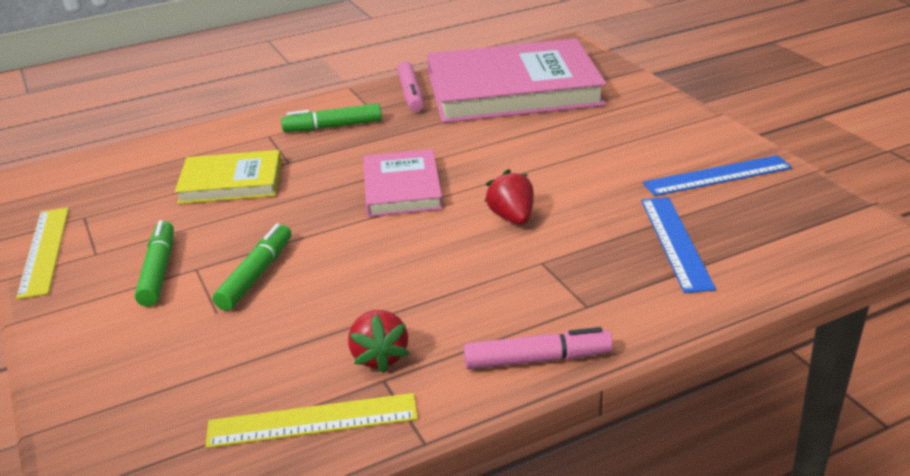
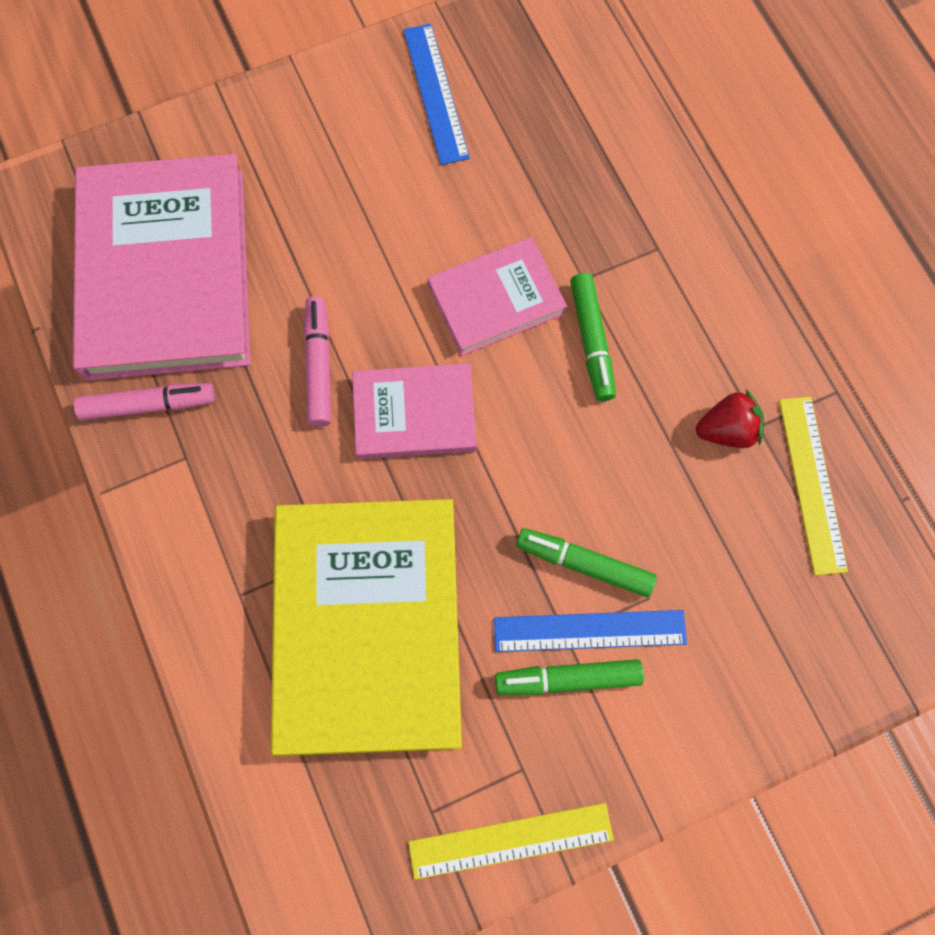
camera: 90 degrees left, 40 degrees up
(231, 182) = (368, 627): yellow book -> yellow book, size x1.92
(333, 126) = (230, 507): green marker -> green marker (592, 341)
(512, 218) = (496, 299): red strawberry -> pink book
(537, 359) = (734, 297): pink marker -> pink marker (318, 366)
(676, 242) = (559, 157): blue ruler -> blue ruler (589, 630)

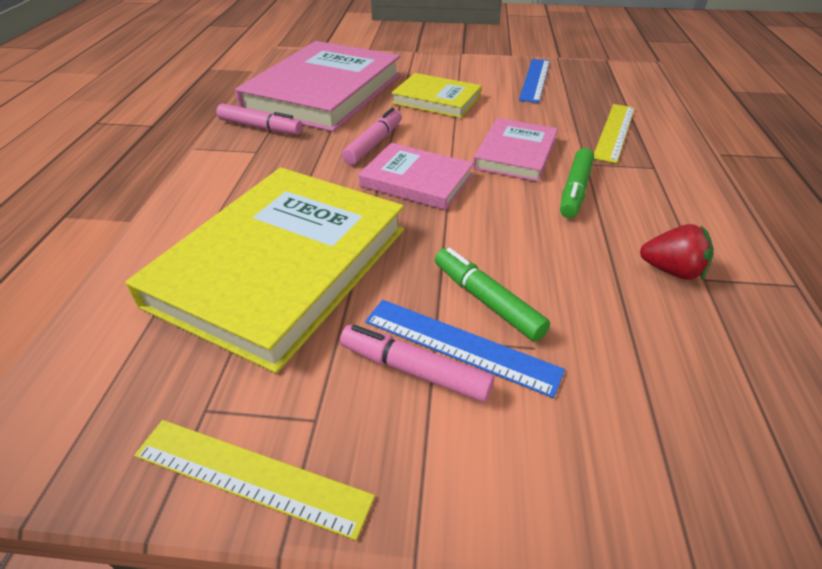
camera: 30 degrees right, 30 degrees down
(333, 217) = (436, 100): none -> yellow book
(496, 299) = (515, 153): pink book -> pink book turned 75 degrees counterclockwise
(568, 679) = (414, 371): green marker -> pink marker
(812, 484) = (751, 335): yellow ruler -> yellow ruler (614, 132)

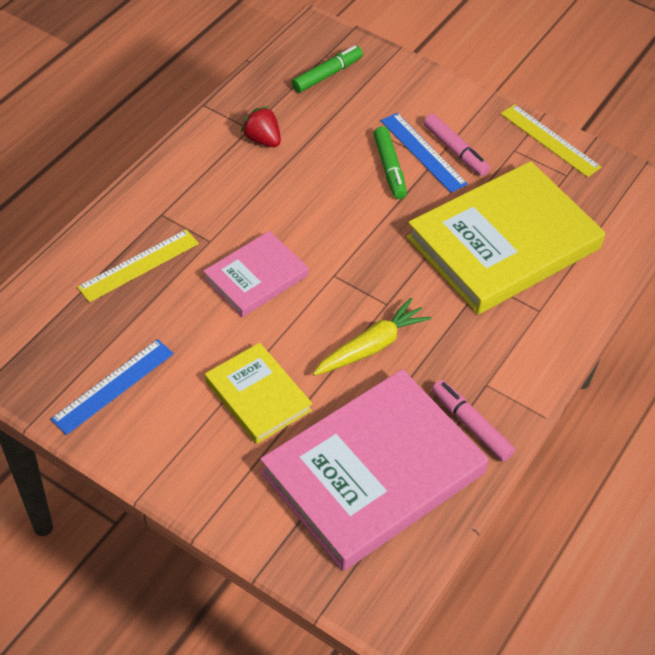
camera: 155 degrees left, 10 degrees up
(373, 144) = (371, 346): pink marker -> yellow carrot
(416, 180) = (364, 282): pink book -> none
(575, 190) = (250, 219): green marker -> green marker (327, 75)

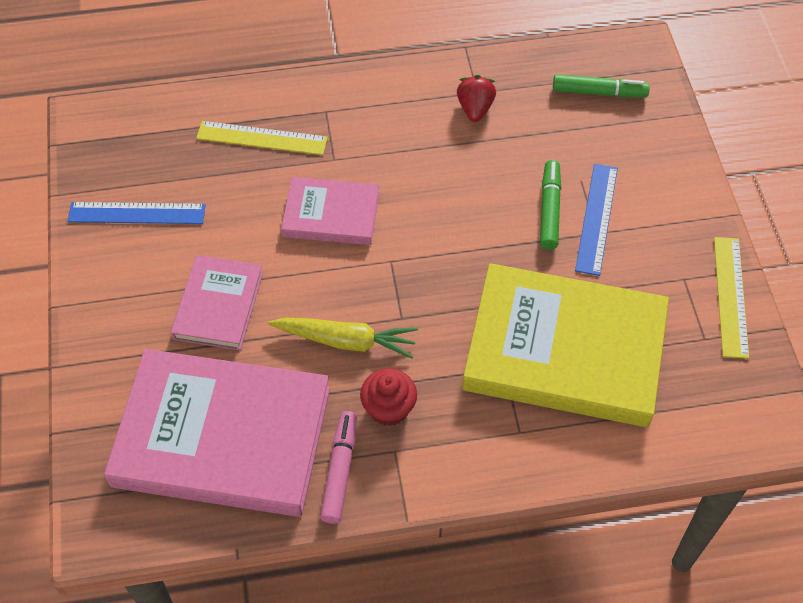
camera: 50 degrees right, 5 degrees up
(258, 396) = (218, 305): yellow book -> pink book
(389, 168) = (549, 210): green marker -> green marker turned 150 degrees clockwise
(450, 363) = (388, 408): none -> red cupcake
(455, 150) = (627, 238): pink marker -> none

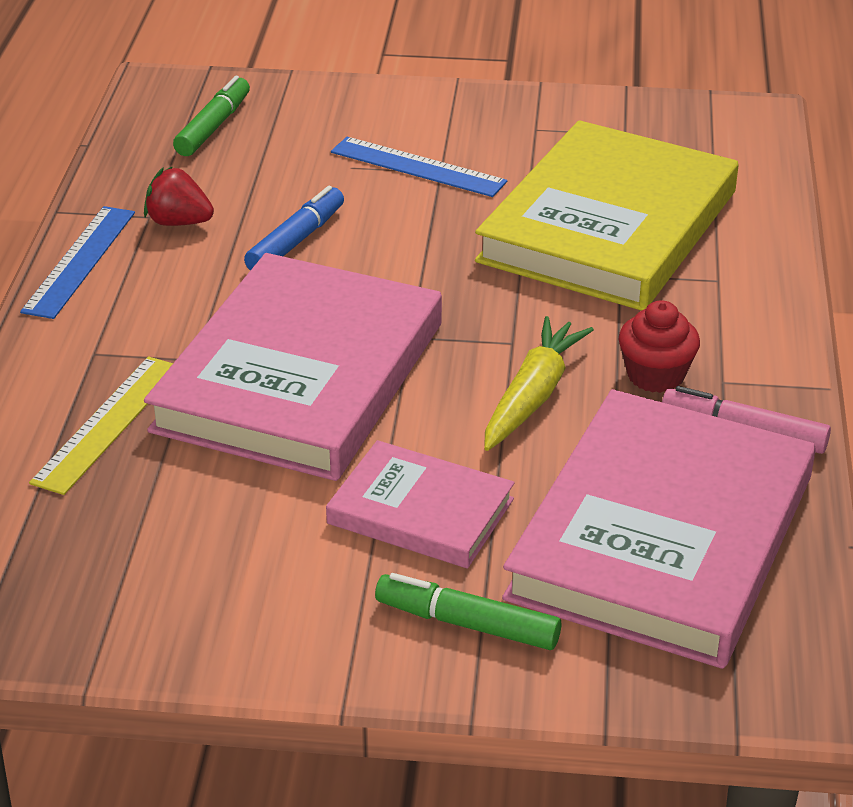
camera: 75 degrees left, 20 degrees down
(137, 213) = (187, 583): blue ruler -> blue ruler (80, 261)
(331, 214) = (299, 376): pink book -> pink book, size x1.92
(476, 174) = (296, 241): none -> blue marker
(549, 210) = (387, 197): green marker -> green marker (467, 624)
(730, 296) = (572, 105): yellow ruler -> none

